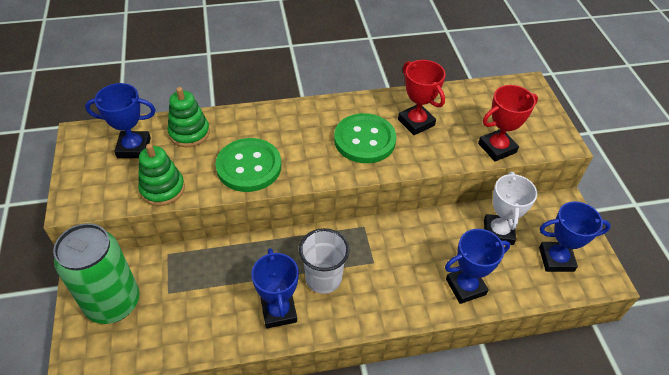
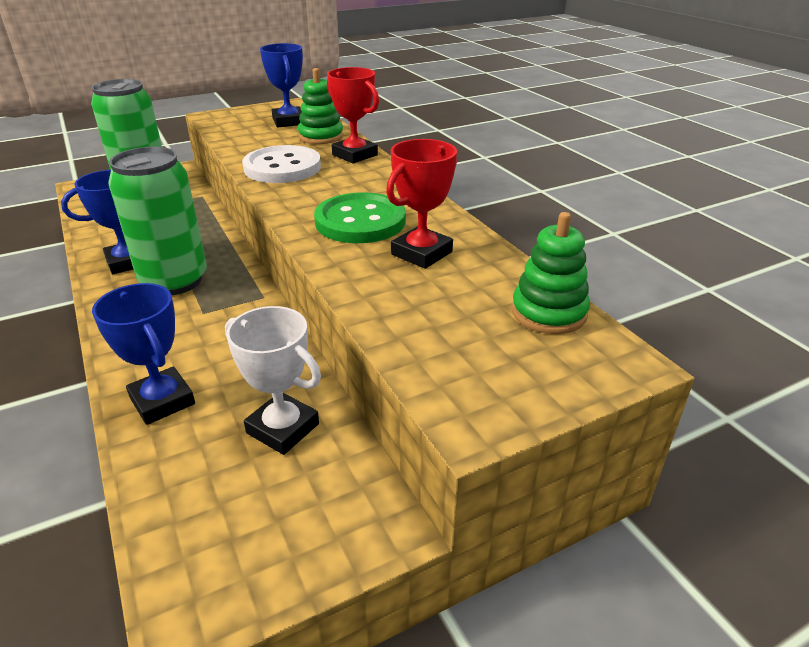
camera: 75 degrees right, 15 degrees down
(162, 189) = (238, 140): green stacking toy -> green stacking toy (548, 312)
(249, 166) = (282, 167): green button -> white button
(323, 278) = (174, 281): white cup -> green can
(497, 148) = (406, 334): red trophy -> red trophy (355, 155)
(498, 232) = (283, 428): white trophy -> white trophy turned 45 degrees clockwise
(556, 259) = (231, 518): blue trophy -> none

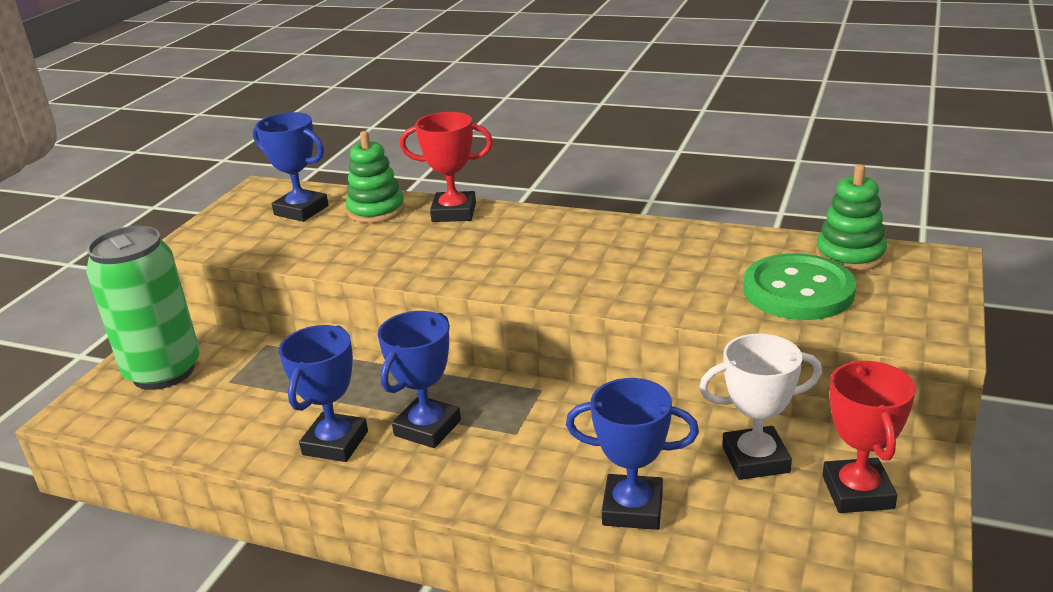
camera: 40 degrees left, 5 degrees down
(174, 281) = (427, 428): green can -> blue trophy
(282, 167) = (412, 255): white button -> none
(360, 221) = (595, 264): green button -> green button (798, 291)
(421, 253) = (693, 262): red trophy -> red trophy (857, 492)

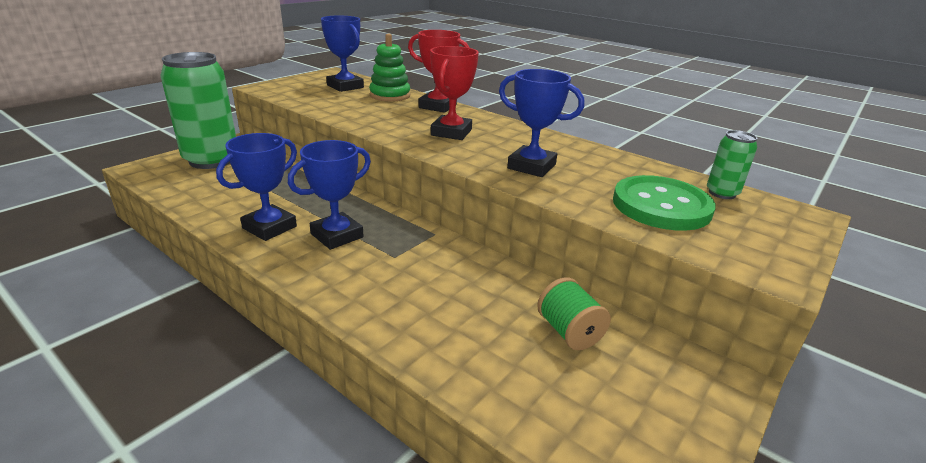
camera: 15 degrees right, 0 degrees up
(632, 508) = (441, 338): blue trophy -> blue trophy (531, 166)
(755, 459) = (569, 332): white trophy -> green spool
(850, 255) = (722, 193): green stacking toy -> green can
(857, 492) = (648, 389): red trophy -> red trophy (451, 132)

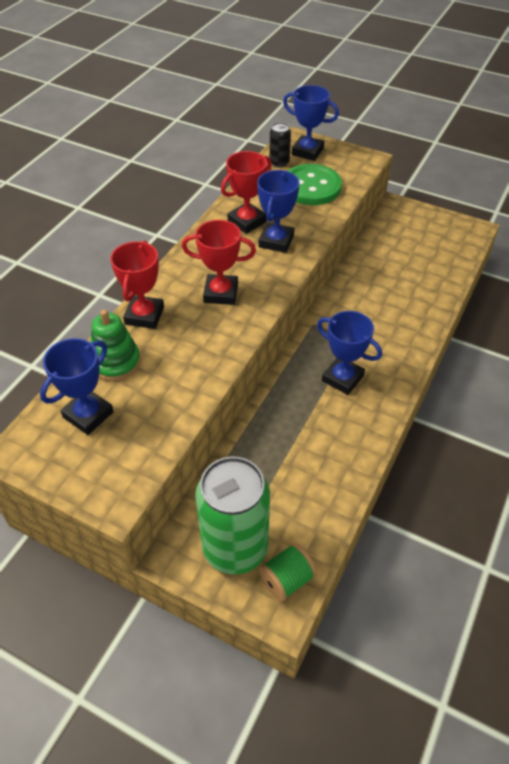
camera: 100 degrees left, 20 degrees up
(269, 227) = (350, 425): blue trophy -> blue trophy (307, 151)
(569, 332) = (389, 254): green spool -> green spool (287, 579)
(574, 157) = (247, 221): none -> red trophy
(722, 193) = (279, 162): green can -> black can

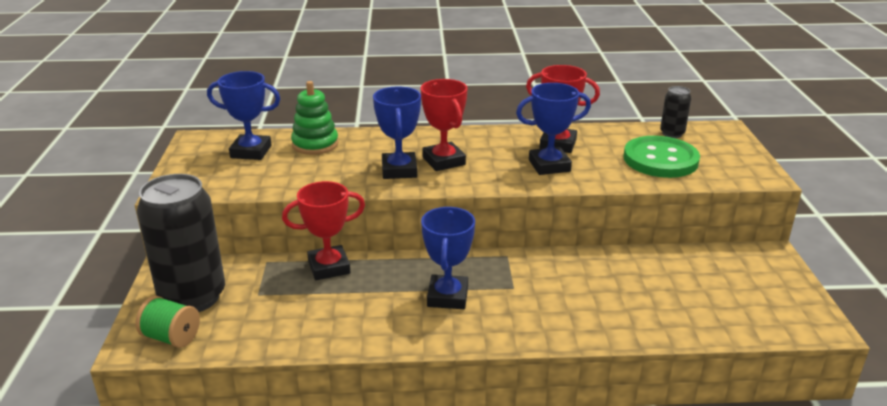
camera: 60 degrees right, 20 degrees down
(144, 315) = (379, 139): red trophy -> red trophy (329, 267)
(235, 548) = (193, 297): green can -> black can
(307, 151) = (715, 142): blue trophy -> blue trophy (399, 170)

